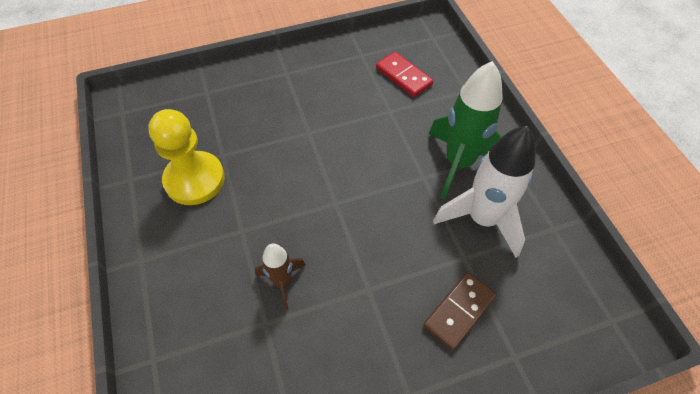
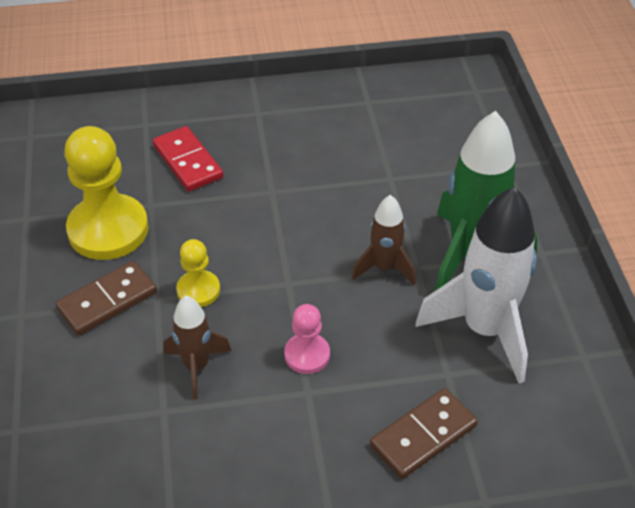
camera: 10 degrees right, 10 degrees down
(205, 238) = (107, 301): none -> brown domino
(271, 219) = (198, 290): none -> yellow pawn
(361, 259) = (307, 355): none -> pink pawn
(401, 181) = (384, 268): none -> brown rocket
(403, 76) = (420, 136): red domino -> red domino (187, 162)

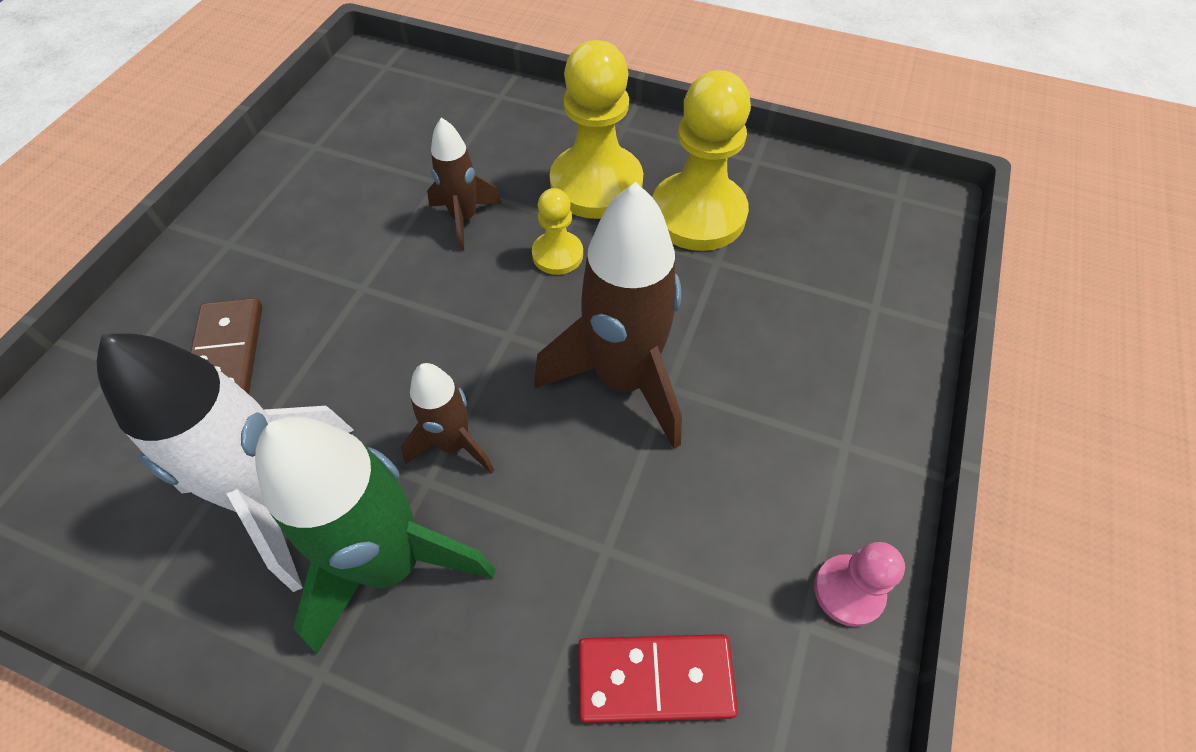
camera: 120 degrees right, 10 degrees up
(107, 301) = (596, 185): brown domino -> yellow pawn
(187, 162) = (776, 322): red domino -> red domino (655, 678)
(281, 212) = (623, 380): none -> brown rocket
(307, 355) = (402, 306): pink pawn -> pink pawn (848, 591)

